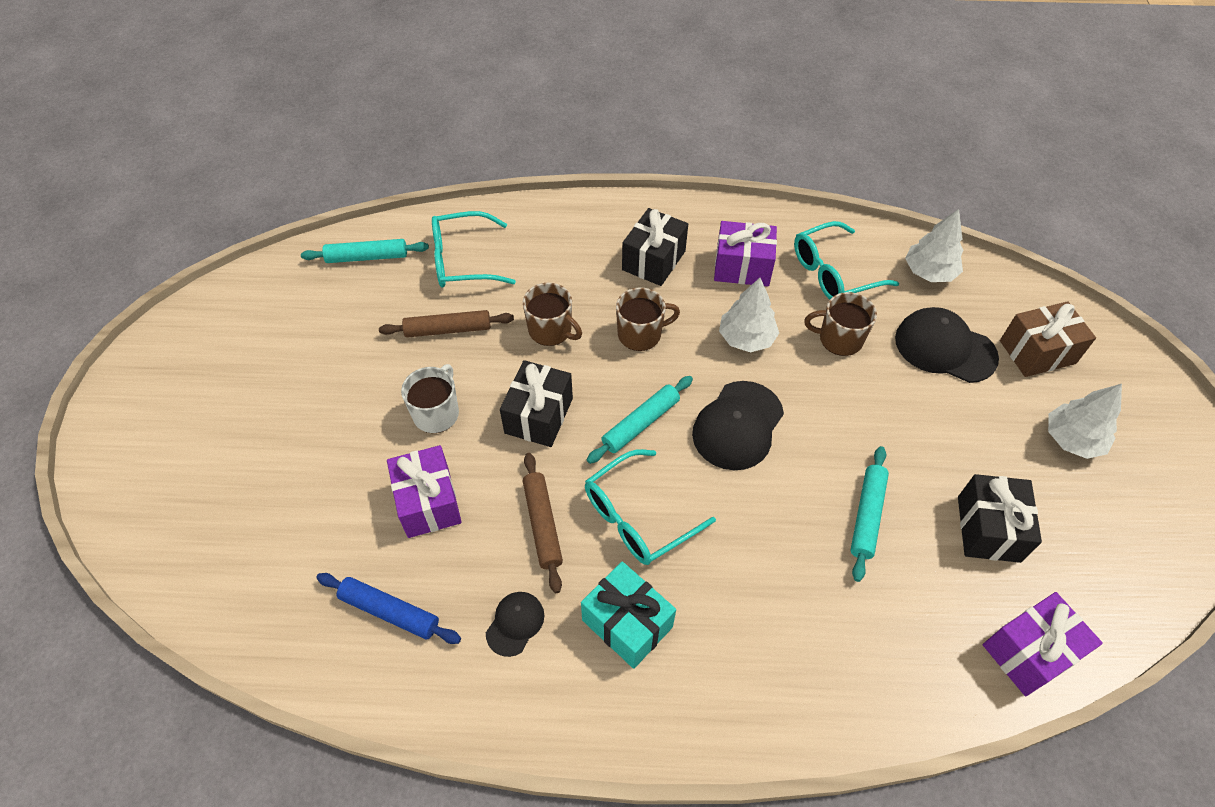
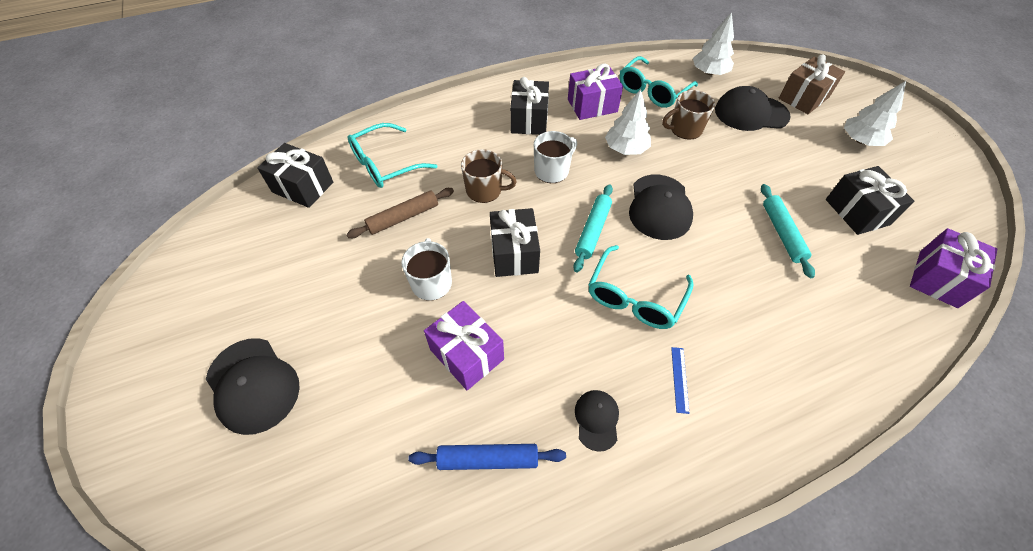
camera: 25 degrees left, 0 degrees up
(223, 447) = (253, 385): none -> black cap
(367, 257) = (303, 187): turquoise rolling pin -> black gift
(542, 524) = (568, 333): brown rolling pin -> none
(627, 623) = (679, 379): turquoise gift -> blue ruler
(640, 334) = (552, 171): brown mug -> white mug

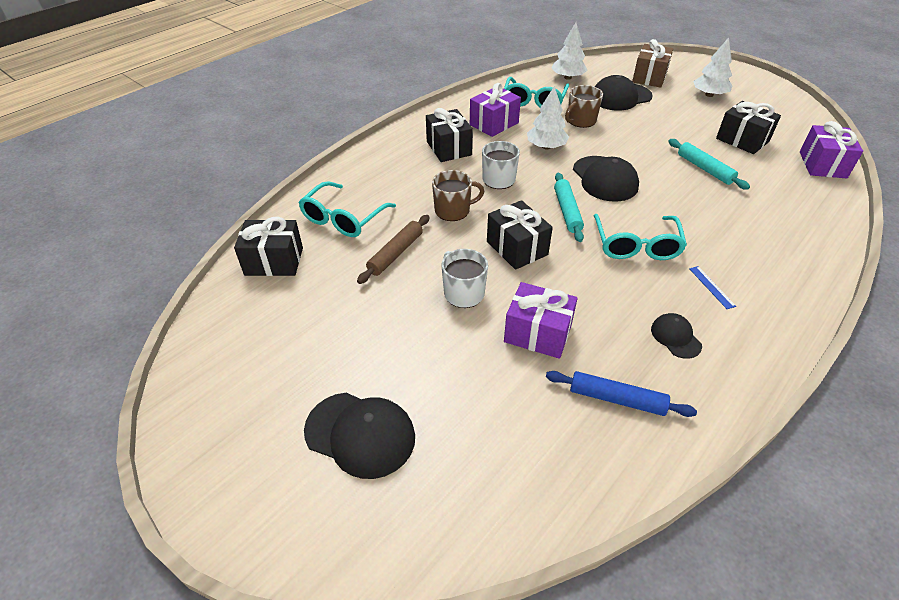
camera: 25 degrees left, 10 degrees down
(487, 459) = (616, 399): blue rolling pin -> blue rolling pin turned 45 degrees clockwise

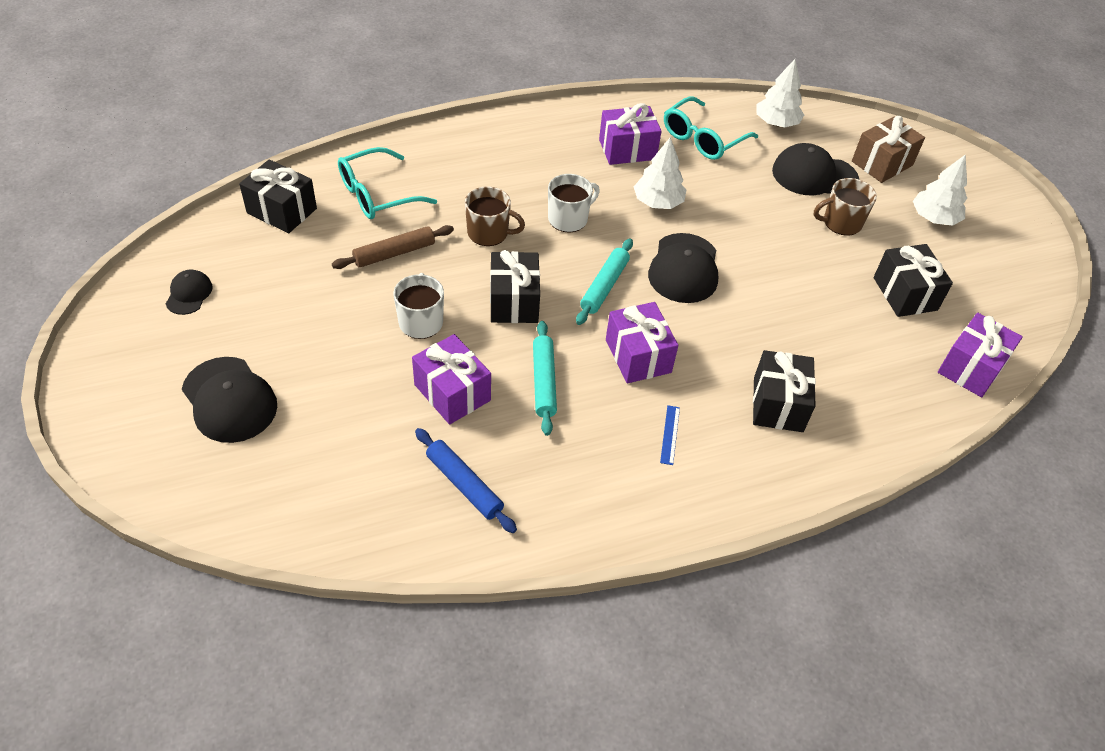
camera: 25 degrees right, 5 degrees up
(449, 148) = (550, 159): black gift -> black gift (778, 404)
(580, 121) = (731, 186): brown mug -> brown mug (841, 223)
(636, 245) = (638, 356): turquoise glasses -> purple gift
(675, 337) = (578, 461): black cap -> black cap (189, 294)
(705, 169) = (814, 308): turquoise rolling pin -> turquoise rolling pin (544, 382)

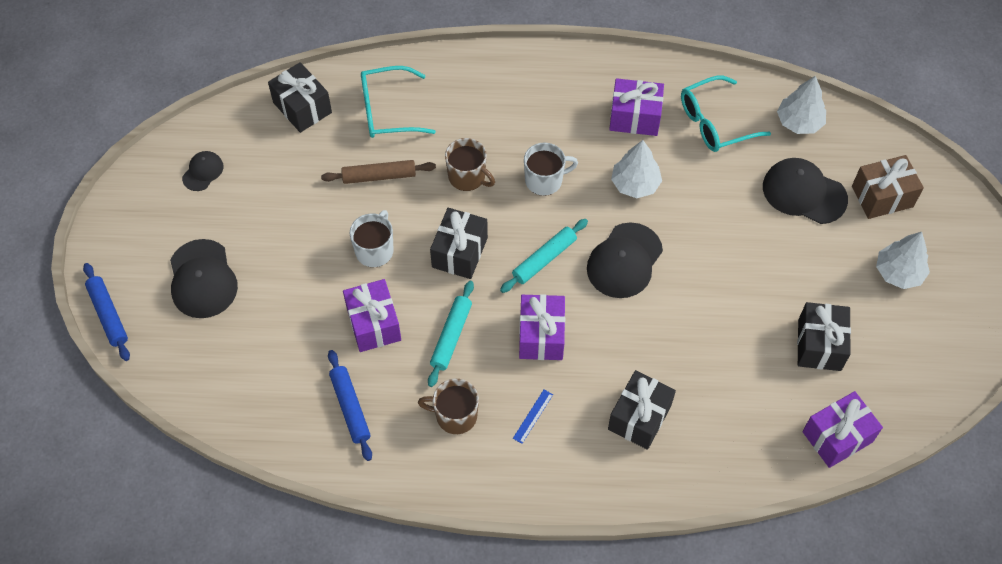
camera: 25 degrees right, 10 degrees up
(120, 468) = (108, 315): none -> blue rolling pin
(841, 223) = (801, 252): brown mug -> brown mug (455, 415)

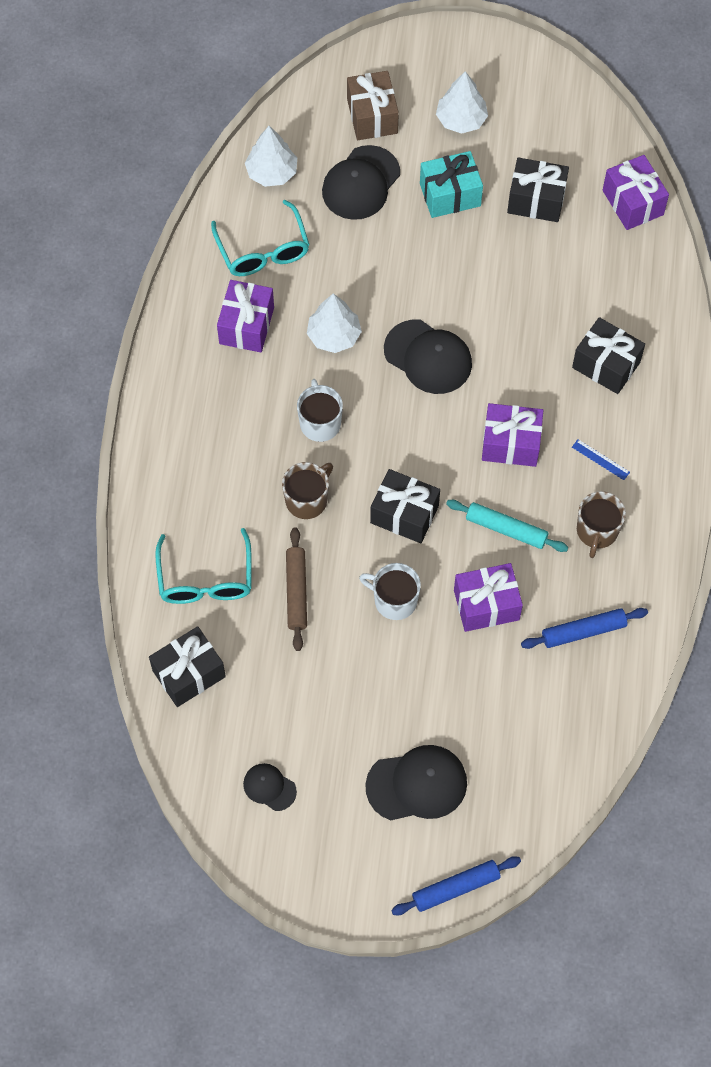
camera: 85 degrees left, 5 degrees up
(544, 259) = (420, 432): turquoise rolling pin -> none
(808, 268) = (450, 195): none -> turquoise gift

